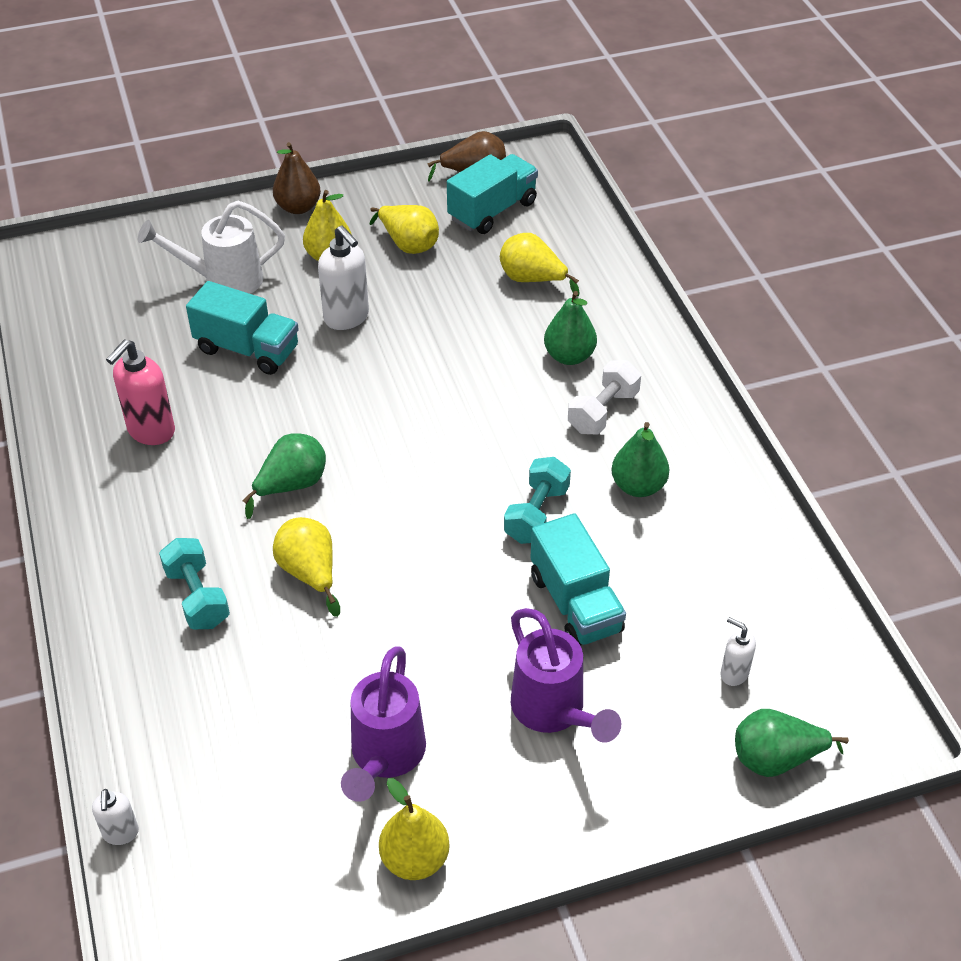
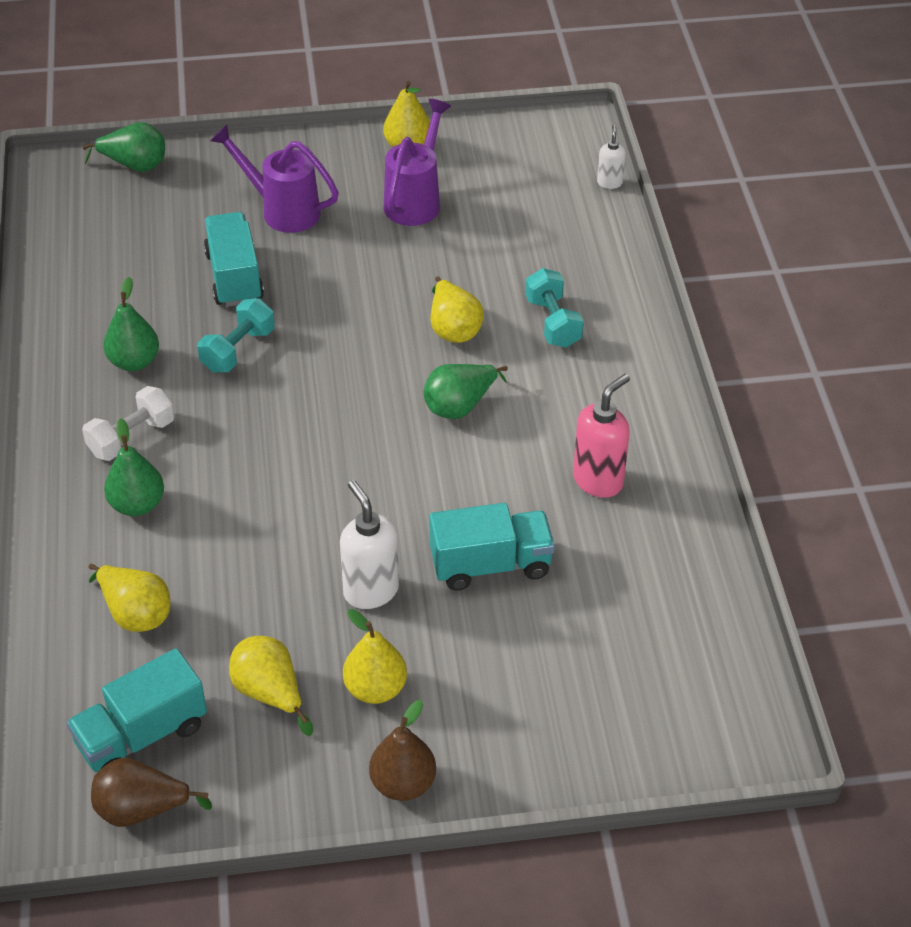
camera: 170 degrees left, 0 degrees up
(223, 280) = (514, 669): white watering can -> none
(247, 349) = (490, 564): turquoise truck -> turquoise truck turned 135 degrees clockwise
(554, 712) = (282, 210): purple watering can -> purple watering can turned 45 degrees counterclockwise
(733, 674) = (134, 216): white soap dispenser -> none

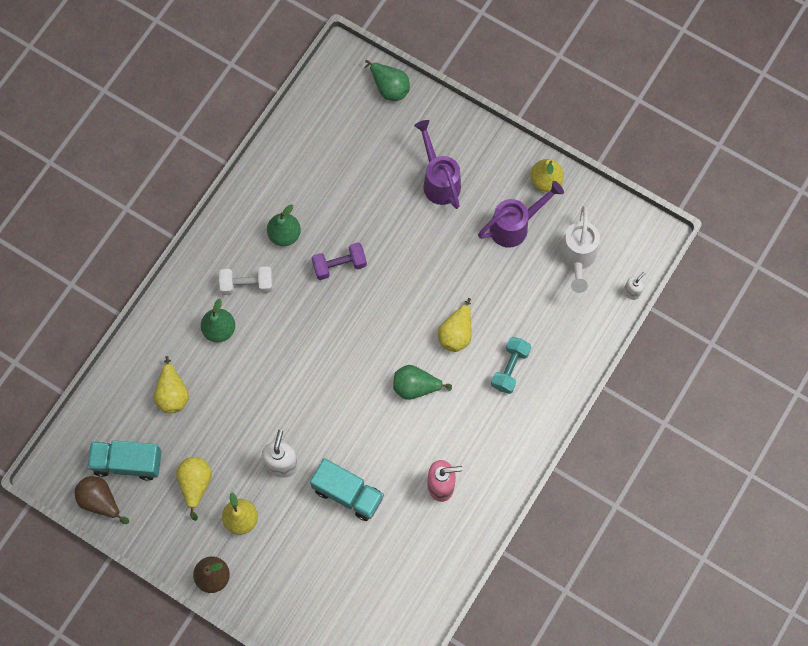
camera: 40 degrees right, 25 degrees up
(234, 277) = (376, 212): turquoise truck -> none
(238, 350) = (339, 265): turquoise dumbbell -> purple dumbbell
(517, 189) = (577, 259): none -> white watering can

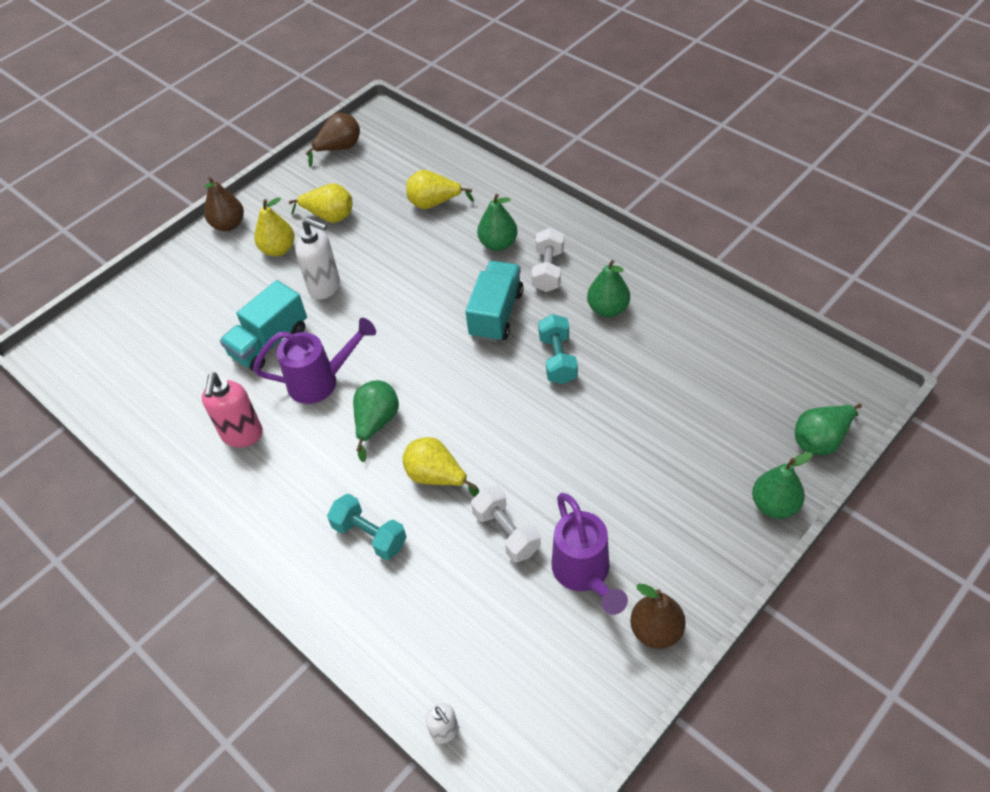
camera: 105 degrees right, 20 degrees down
(128, 463) = (371, 168): turquoise truck -> turquoise truck (496, 314)
(339, 265) = (558, 359): purple dumbbell -> turquoise dumbbell
(439, 180) = (669, 484): purple watering can -> purple watering can (322, 381)
(445, 115) = (774, 505): none -> green pear
(492, 278) = (506, 532): none -> white dumbbell
(545, 180) = (656, 630): yellow pear -> brown pear
(577, 259) = (517, 655): white watering can -> none

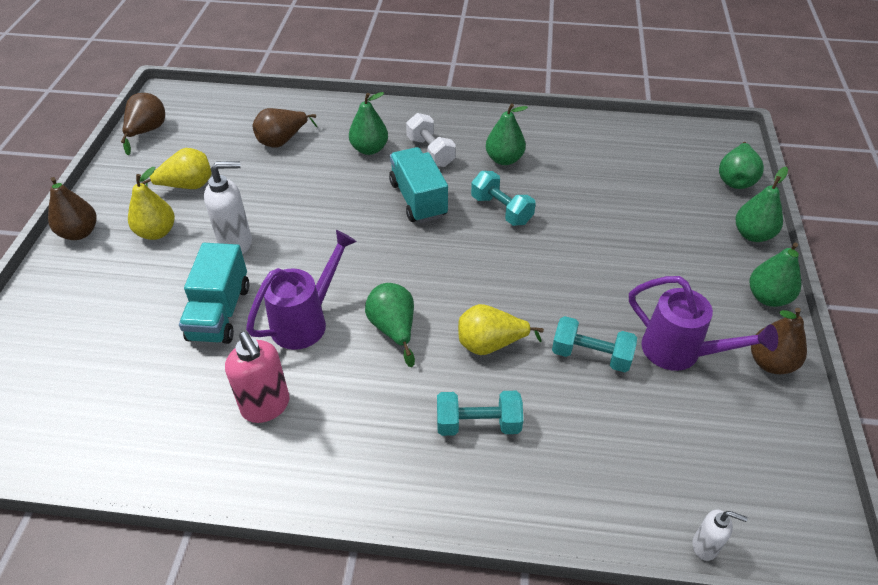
camera: 40 degrees left, 5 degrees down
(434, 203) = (282, 141): yellow pear -> brown pear
(506, 532) = (591, 355): white dumbbell -> turquoise dumbbell
(720, 572) = (767, 297): none -> green pear

